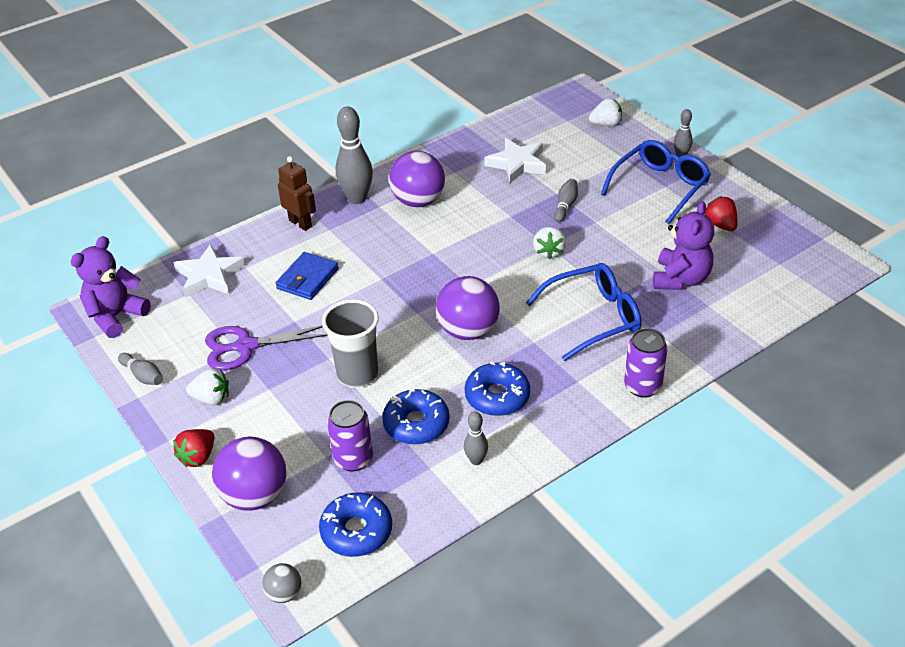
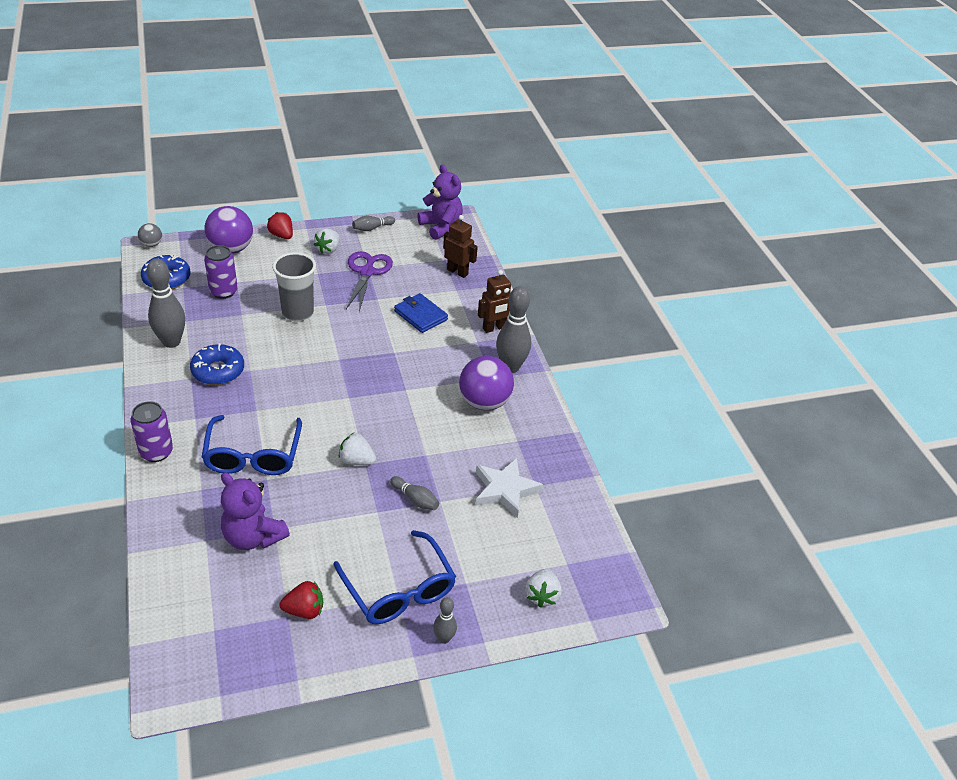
camera: 105 degrees right, 0 degrees up
(209, 276) = (457, 272): white star -> brown robot
(416, 424) = (228, 326): blue donut -> none
(468, 331) = (297, 379): purple ball -> none
(476, 460) = (171, 342): grey bowling pin -> grey bowling pin, size x1.92

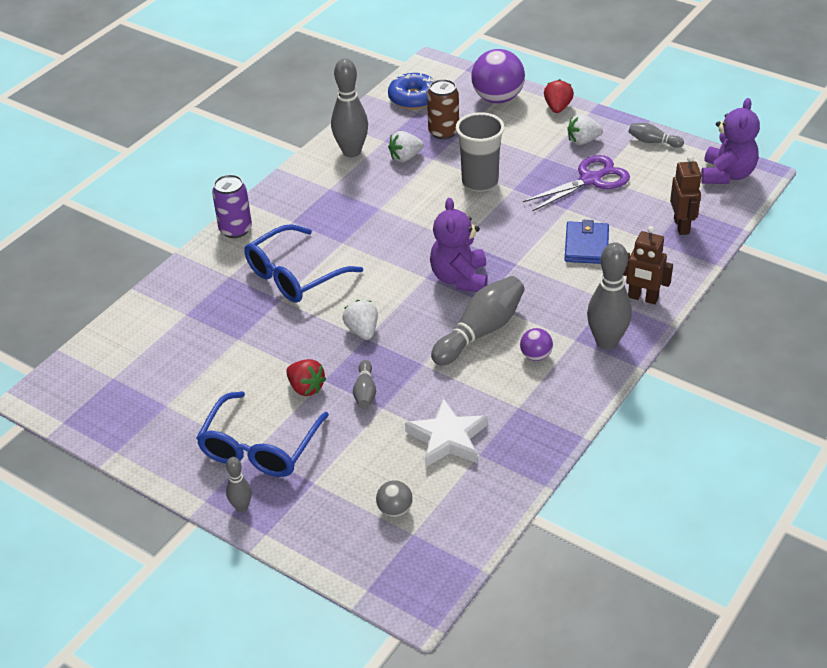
camera: 55 degrees right, 0 degrees up
(151, 244) = (439, 63): grey ball -> grey ball (395, 510)
(218, 371) = (355, 194): blue donut -> none
(223, 291) = (443, 132): purple can -> brown can
(253, 537) = (217, 334): purple teddy bear -> purple teddy bear (460, 278)
(304, 610) = (180, 410): red strawberry -> red strawberry (306, 388)
(432, 409) = (480, 332): none -> grey bowling pin
(484, 402) = (536, 356): purple ball -> purple ball, size x0.49
(542, 595) = (356, 539): white strawberry -> white strawberry (405, 157)

